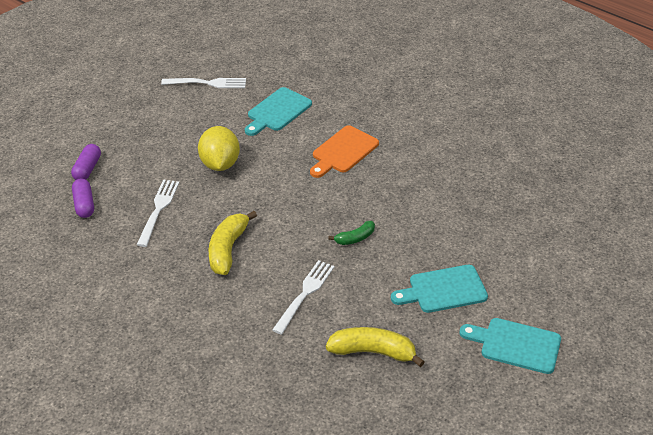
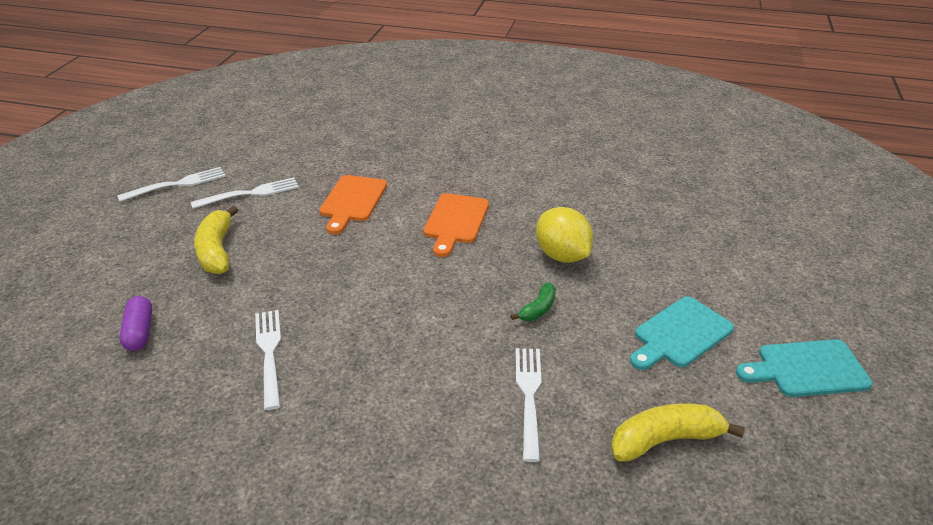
camera: 25 degrees left, 5 degrees down
(84, 204) = (157, 379): purple capsule -> none
(160, 60) = (177, 184): none -> white fork
(220, 164) = (319, 275): yellow lemon -> yellow lemon (562, 255)
(228, 249) = (393, 373): yellow banana -> yellow banana (217, 250)
(277, 111) = (352, 201): turquoise cutting board -> orange cutting board

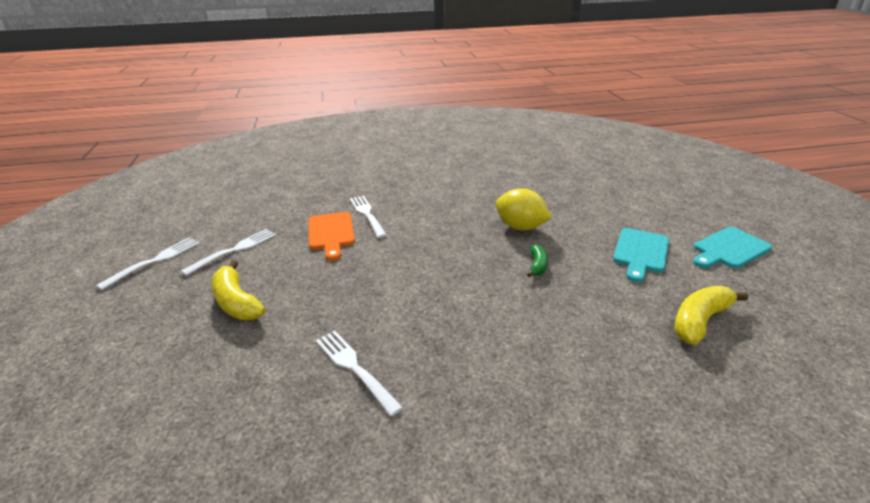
camera: 25 degrees left, 5 degrees down
(139, 332) = (207, 395): purple capsule -> none
(455, 221) = (425, 226): orange cutting board -> none
(529, 396) = (588, 325): white fork -> white fork (367, 214)

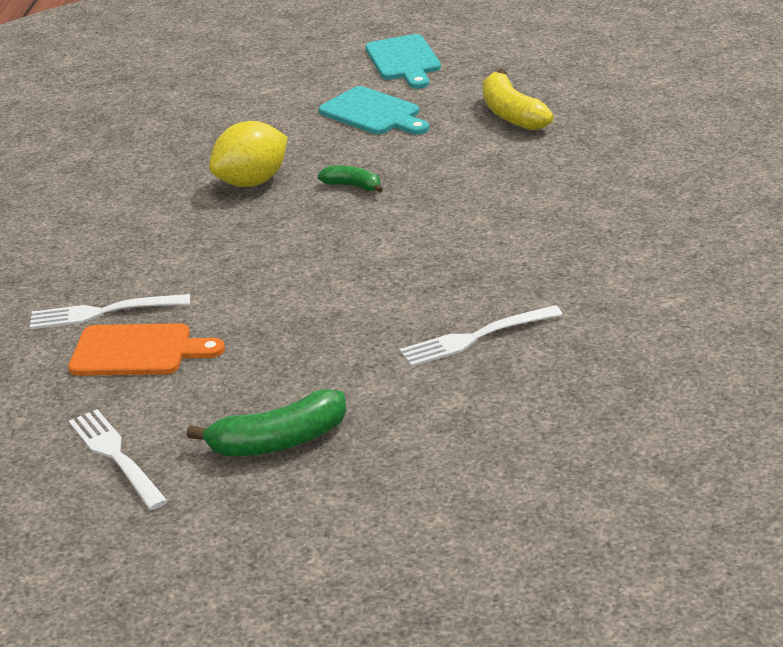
camera: 70 degrees left, 0 degrees up
(155, 261) = (85, 551): white fork -> none
(236, 302) = (278, 442): yellow banana -> green banana

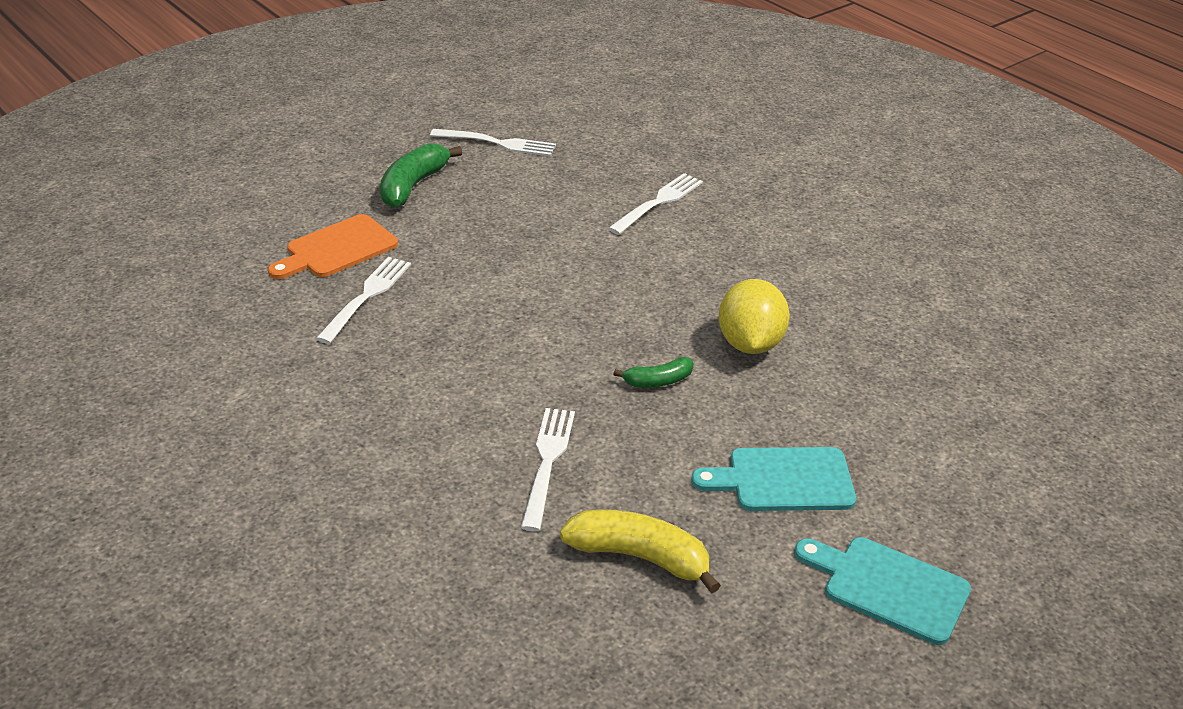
camera: 130 degrees right, 5 degrees up
(138, 351) = (589, 192): orange cutting board -> orange cutting board (337, 249)
(498, 172) = (547, 462): none -> white fork

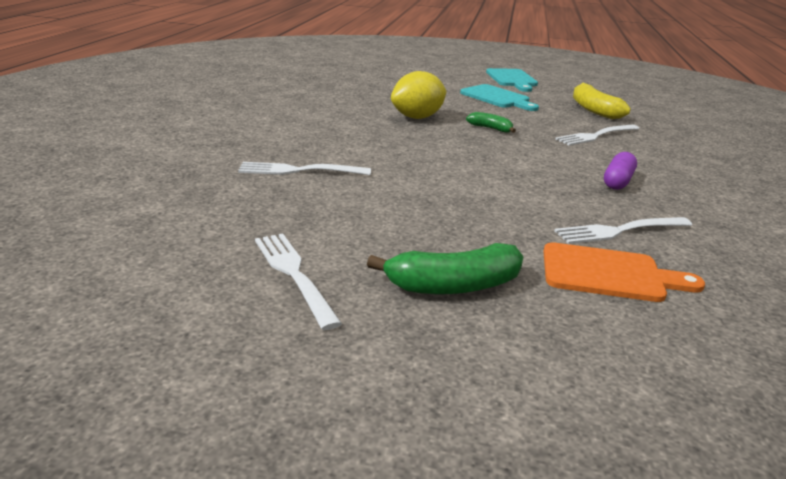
camera: 130 degrees left, 10 degrees down
(430, 370) = (618, 181): none -> purple capsule

